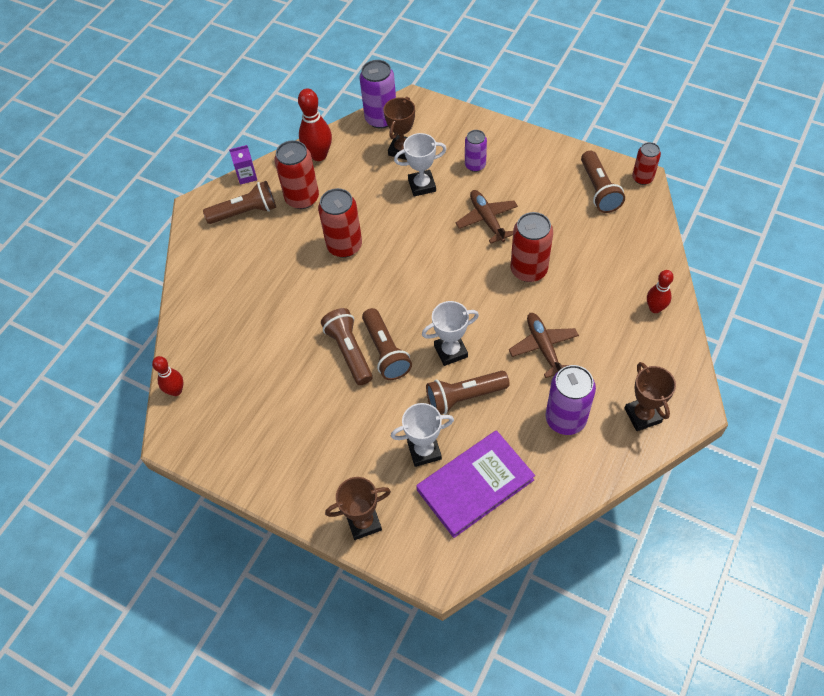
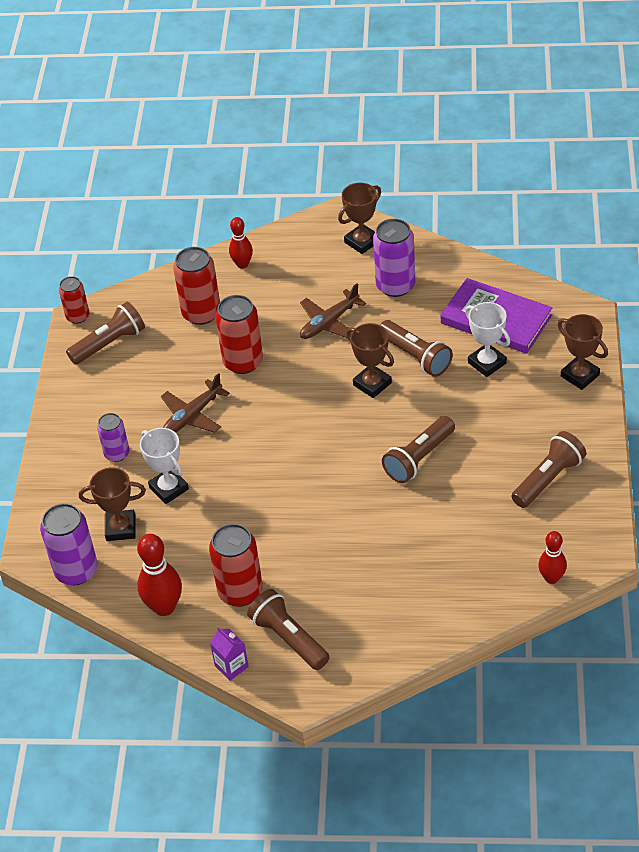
camera: 115 degrees left, 10 degrees down
(344, 246) = (289, 521): red can -> red can (201, 313)
(386, 351) = (401, 431): brown flashlight -> brown flashlight (548, 479)
(450, 351) = (372, 384): white trophy -> brown trophy

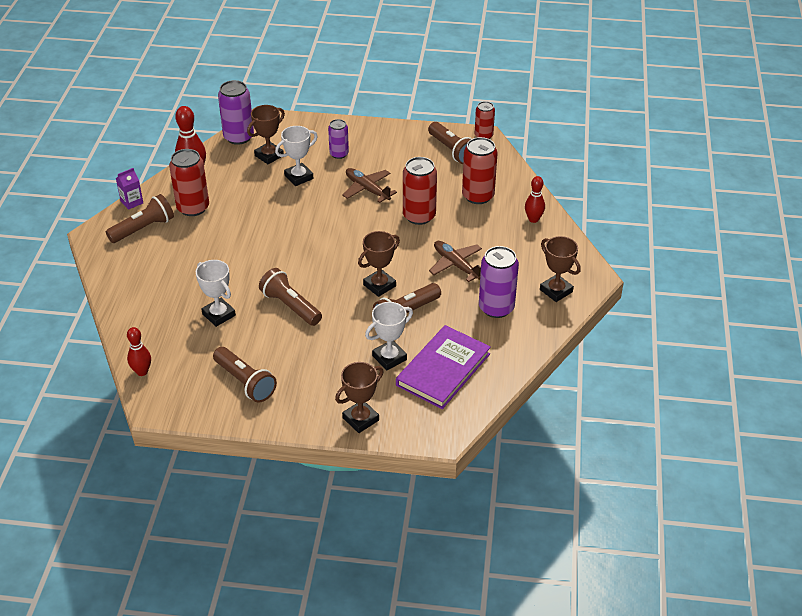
camera: 90 degrees right, 5 degrees down
(121, 528) = (269, 155): brown trophy -> brown trophy turned 45 degrees clockwise
(444, 523) = (219, 315): none -> white trophy

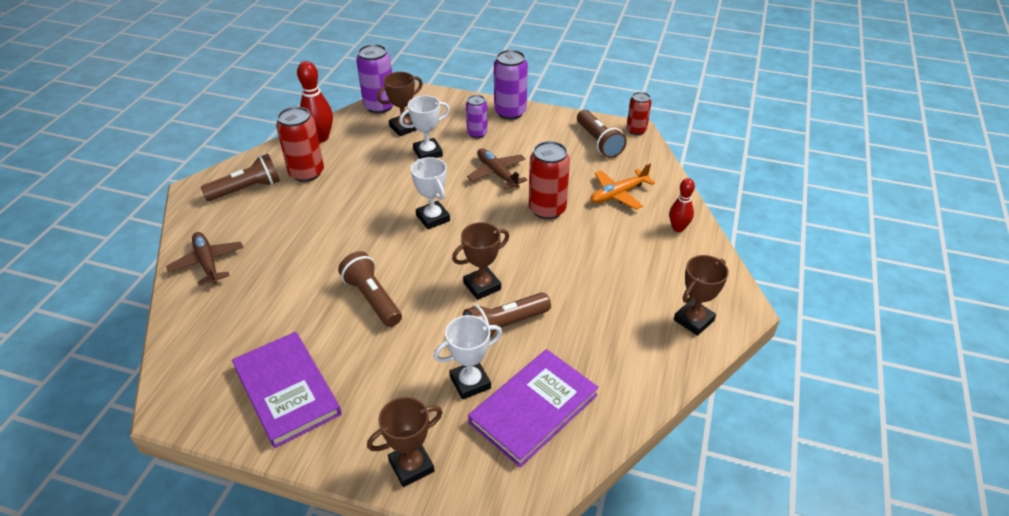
camera: 10 degrees right, 0 degrees up
(132, 202) = (247, 160): purple carton -> none
(142, 372) = (173, 359): red bowling pin -> none
(219, 315) = (288, 298): white trophy -> white trophy (433, 218)
(245, 382) = (287, 390): brown flashlight -> purple book
(456, 265) = (577, 272): brown plane -> brown plane (207, 263)
(478, 196) = (618, 194): red can -> orange plane
(496, 308) = (616, 333): purple can -> purple can (510, 112)
(556, 291) = (693, 320): brown trophy -> brown trophy turned 75 degrees clockwise

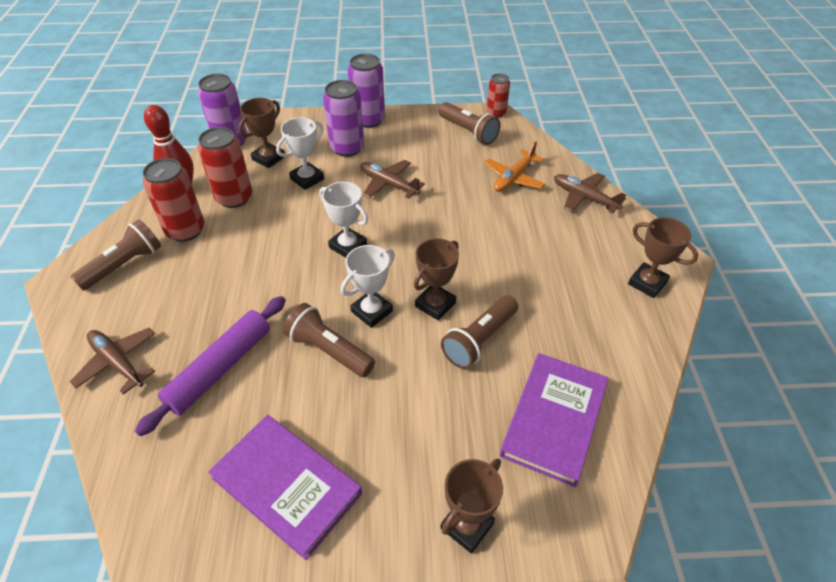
camera: 20 degrees left, 5 degrees up
(280, 288) = (220, 368): none -> purple rolling pin
(470, 382) = (478, 411): white trophy -> white trophy (372, 311)
(477, 133) = (347, 148): purple can -> purple can, size x1.63
(547, 209) = (456, 209): red can -> red can (234, 198)
(678, 228) = (584, 198): red bowling pin -> brown plane
(693, 320) = (647, 283): brown trophy -> brown trophy turned 75 degrees counterclockwise

